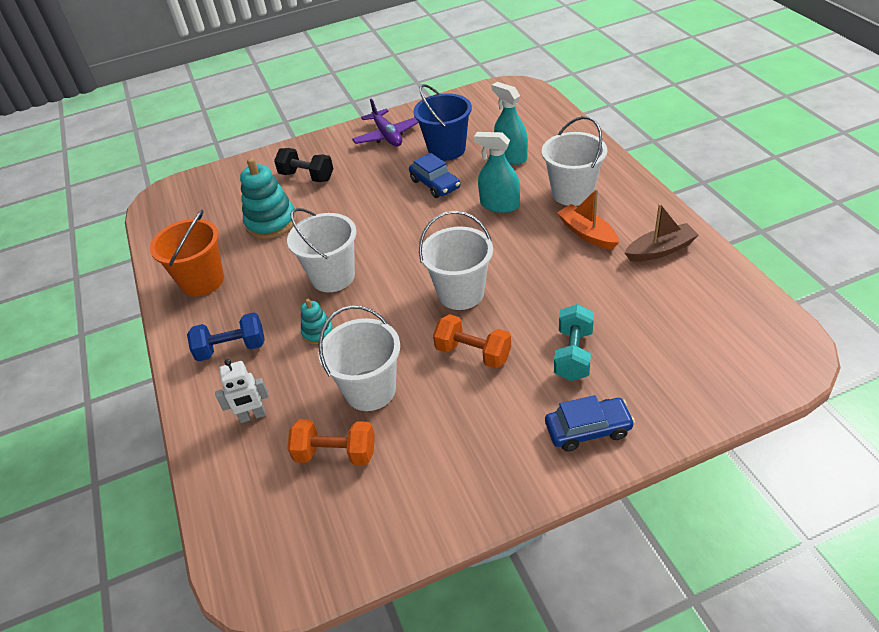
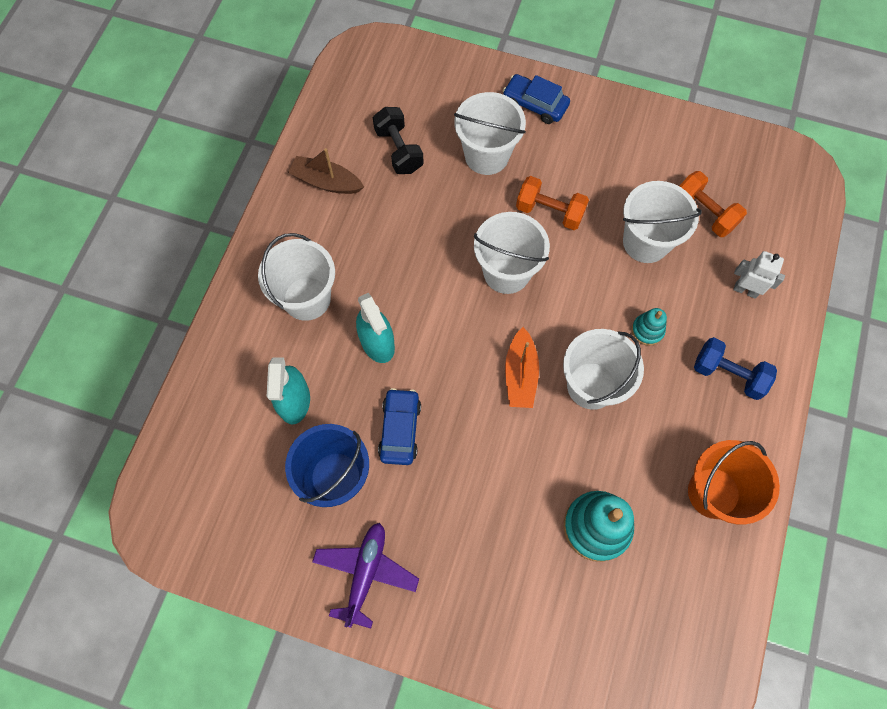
camera: 145 degrees left, 25 degrees up
(307, 176) = (508, 579): black dumbbell -> black dumbbell (399, 150)
(473, 353) = (549, 212): orange dumbbell -> orange dumbbell turned 45 degrees counterclockwise
(573, 354) = (486, 155): turquoise dumbbell -> white bucket
(587, 233) = (352, 244): orange boat -> orange boat (520, 374)

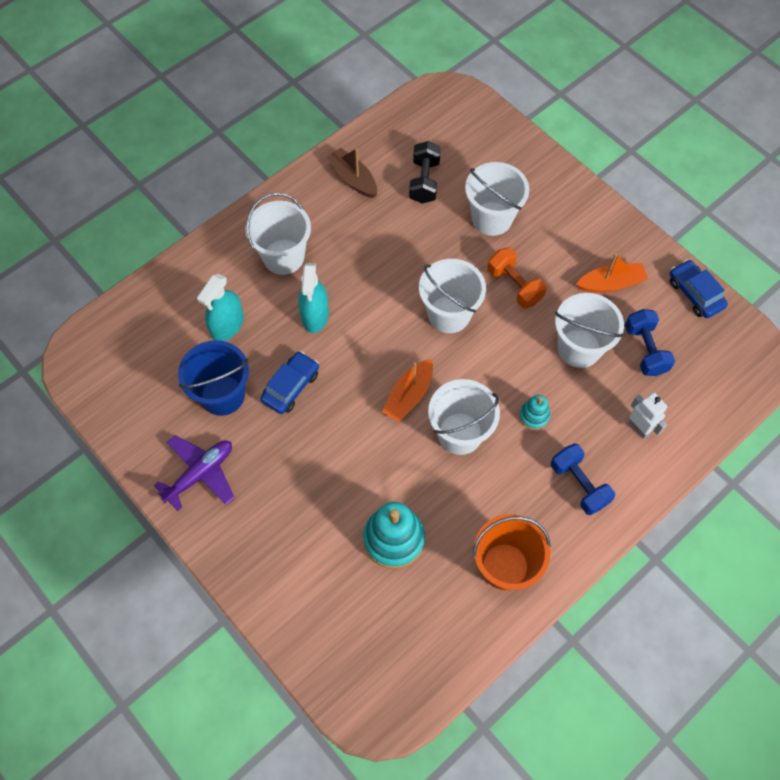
camera: 30 degrees right, 5 degrees down
(535, 104) = (558, 197): blue car -> blue car (695, 293)
(634, 164) = (611, 283): none -> orange boat
(704, 212) = (645, 350): orange dumbbell -> blue dumbbell

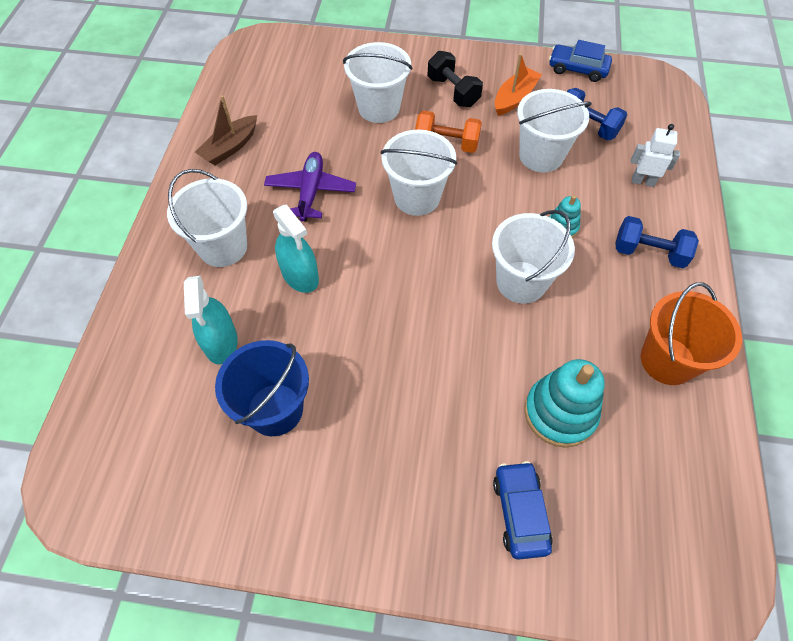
camera: 40 degrees left, 5 degrees down
(200, 474) = (322, 503): purple plane -> purple plane (311, 192)
(291, 387) = (336, 352): blue car -> blue car (520, 512)
(353, 179) = (230, 147): brown boat -> brown boat turned 60 degrees counterclockwise
(409, 395) = (449, 283): orange boat -> none
(424, 181) = (296, 114): black dumbbell -> black dumbbell (453, 91)

